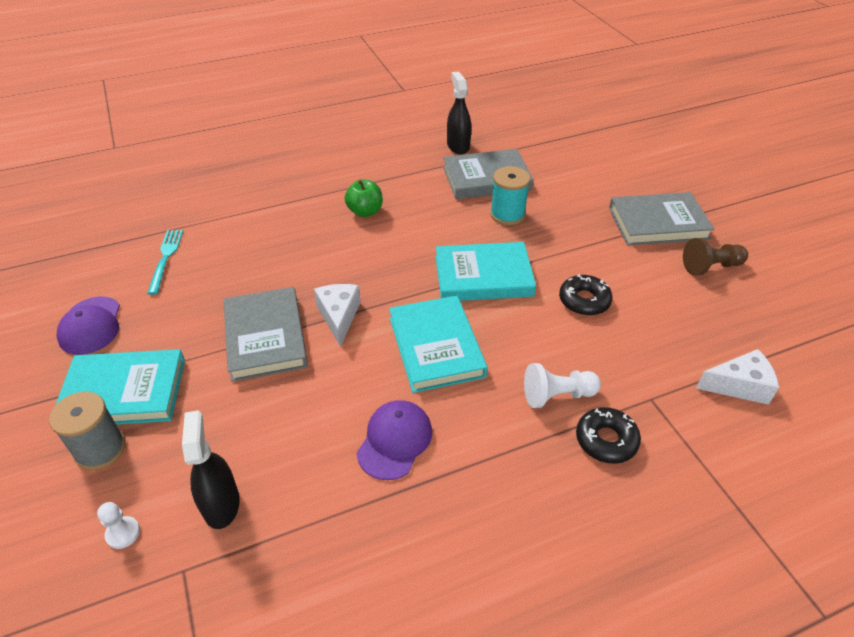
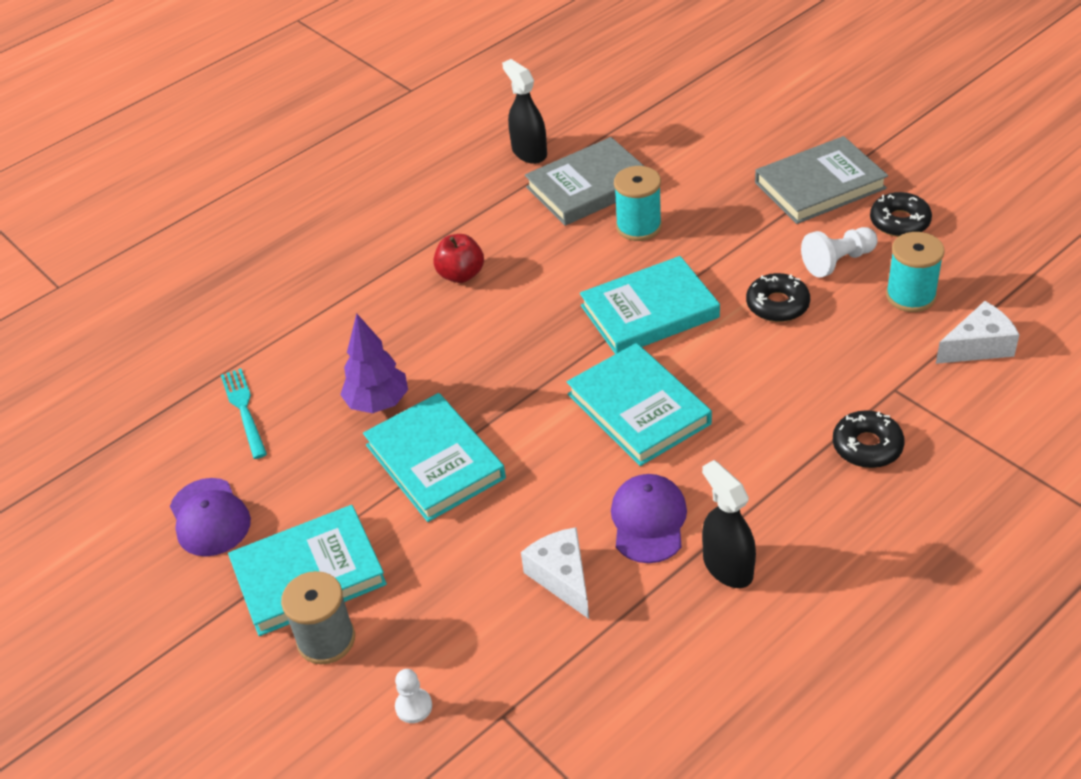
camera: 15 degrees left, 0 degrees up
(221, 504) = (500, 643): black spray bottle -> black spray bottle (727, 567)
(254, 282) = (378, 403): none -> purple tree
(265, 337) = (434, 462): grey book -> turquoise book
(339, 316) = (507, 411): white cheese -> white cheese (562, 577)
(365, 211) = (461, 275): green apple -> red apple
(557, 395) = (796, 418): white pawn -> white pawn (838, 261)
(696, 326) = (910, 296): none -> turquoise spool
(710, 267) = (899, 222): brown pawn -> black donut

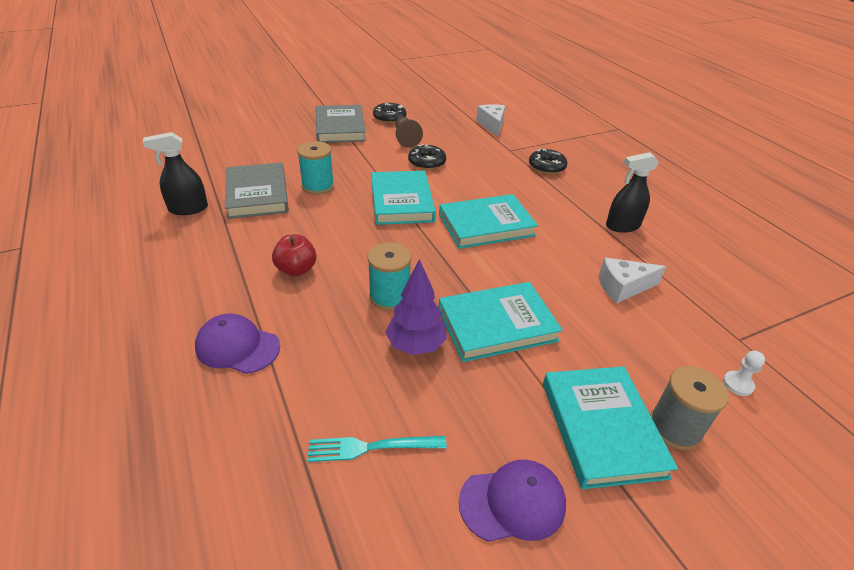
camera: 80 degrees left, 5 degrees down
(648, 521) = (581, 243): purple cap -> purple cap (237, 347)
(838, 261) = (406, 139): white pawn -> brown pawn
(910, 296) = (446, 129): turquoise spool -> turquoise spool (389, 297)

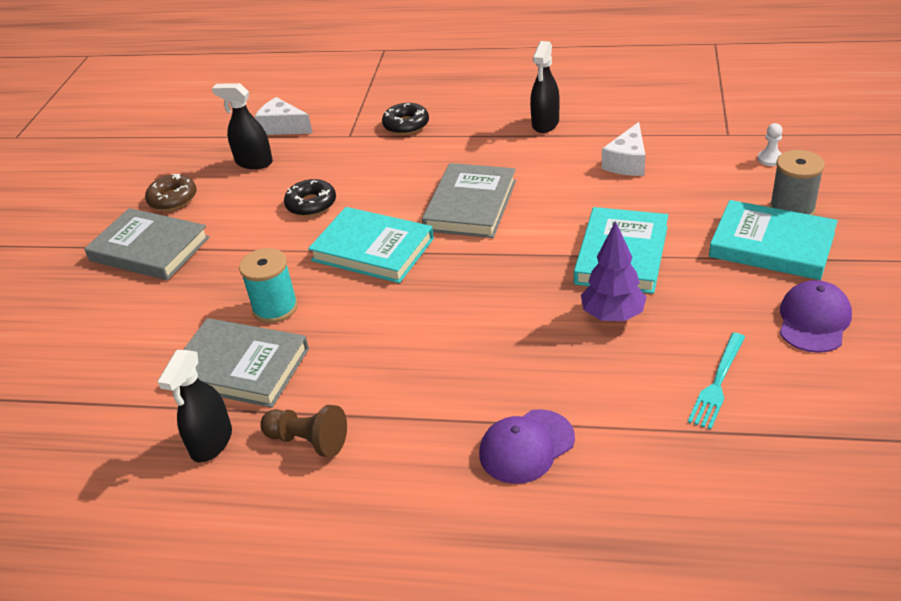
camera: 50 degrees left, 0 degrees up
(296, 269) = (430, 369): red apple -> none
(389, 118) = (173, 199): black donut -> brown donut
(389, 297) = (531, 311): turquoise spool -> none
(406, 139) = (241, 202): brown pawn -> brown pawn (308, 441)
(448, 129) = (254, 162): none -> black spray bottle
(486, 225) = (471, 205): turquoise book -> grey book

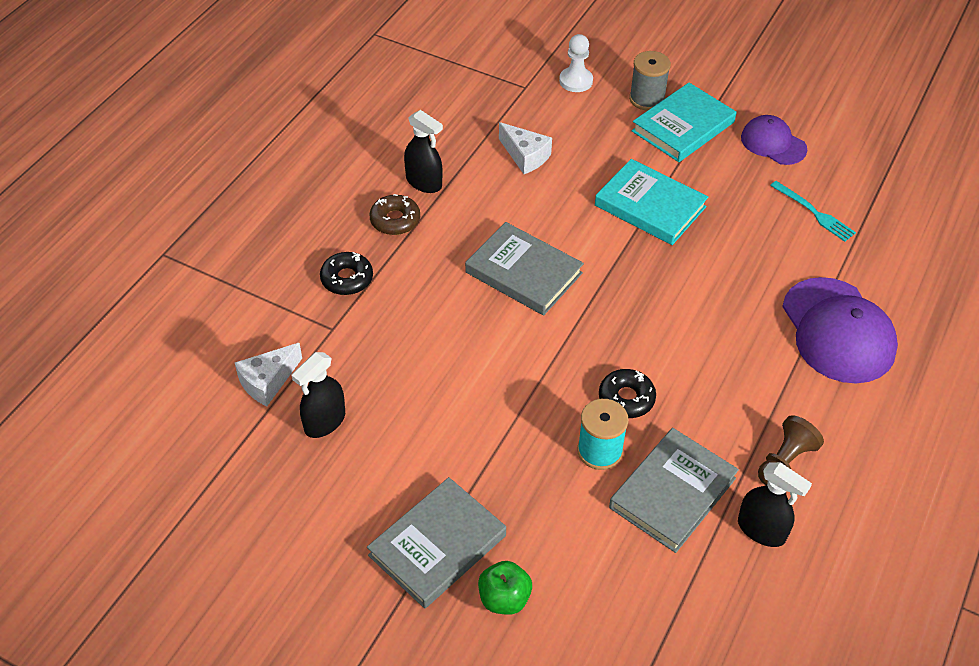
camera: 75 degrees left, 10 degrees up
(104, 297) = (504, 598): none -> green apple
(173, 199) = (348, 511): brown donut -> brown donut (395, 220)
(311, 204) = (443, 388): black donut -> black donut (626, 398)
(372, 250) = (550, 359): turquoise book -> none
(526, 446) = (838, 331): purple cap -> purple cap, size x1.70
(612, 315) = (720, 237): purple tree -> none
(770, 159) = (576, 81): white pawn -> white pawn, size x1.58

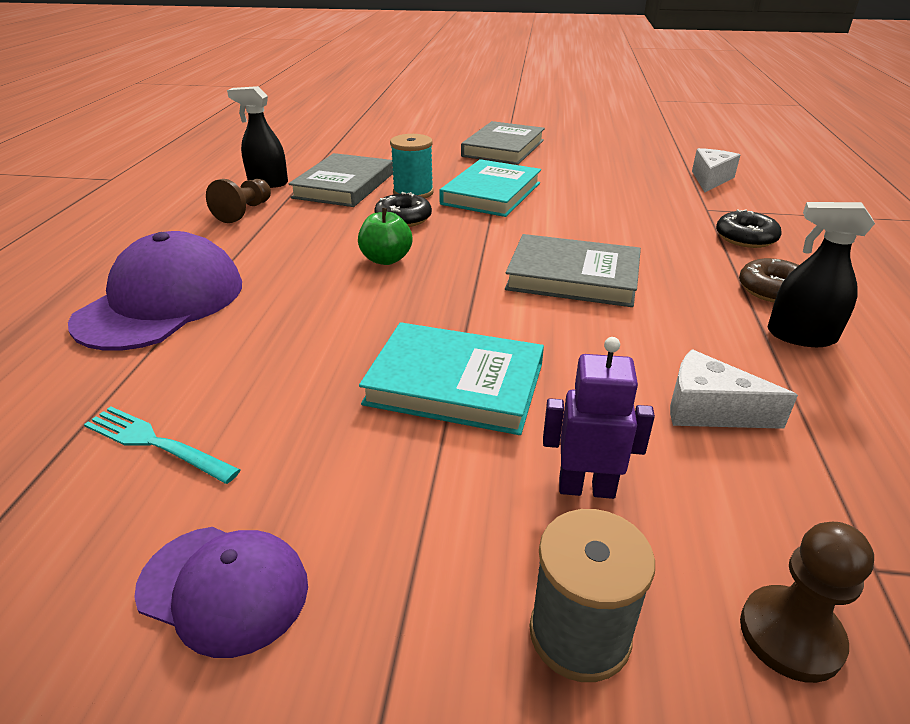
camera: 160 degrees right, 15 degrees down
(324, 422) = (640, 172): black spray bottle -> none
(504, 598) = (445, 141): green apple -> green apple (386, 259)
(576, 81) = (790, 635): white pawn -> brown pawn
(613, 139) = (586, 488): none -> purple robot
(683, 126) = (455, 569): turquoise book -> turquoise book (491, 193)
(838, 331) = (162, 302): purple cap -> purple cap turned 60 degrees clockwise

